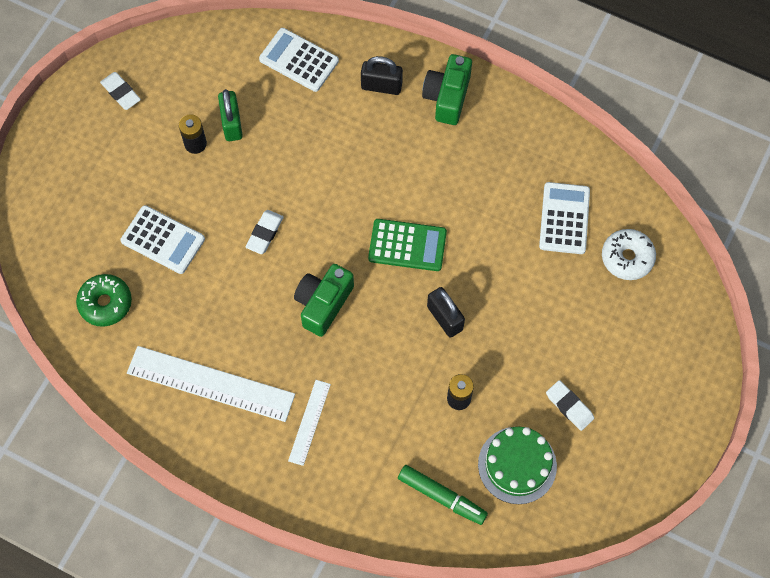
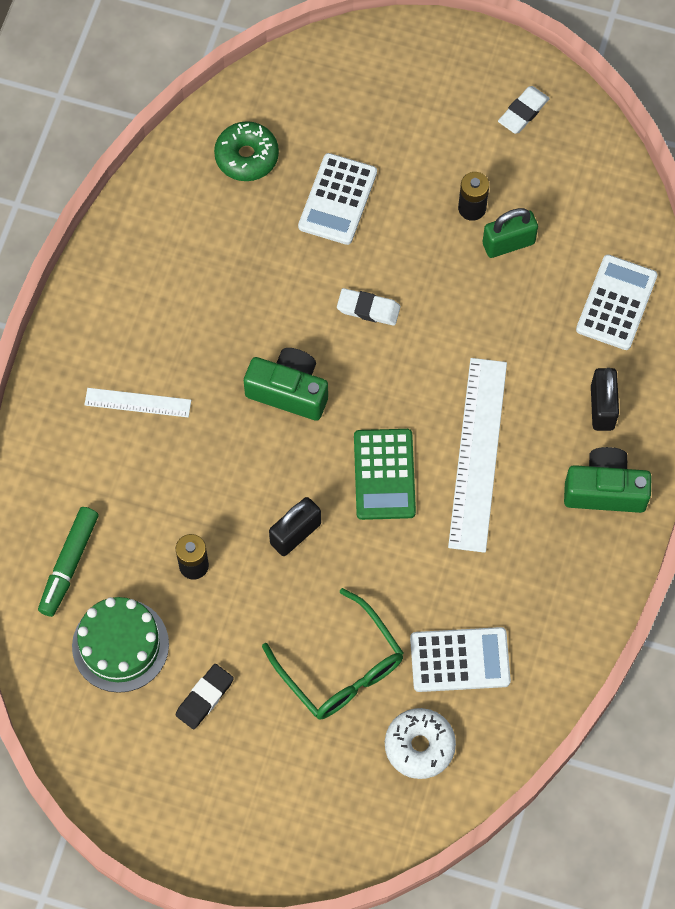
camera: 80 degrees right, 0 degrees up
(211, 383) = (168, 287): white ruler -> white ruler (478, 454)
(558, 303) = (340, 667): none -> green glasses
(569, 406) = (204, 697): white eraser -> black eraser

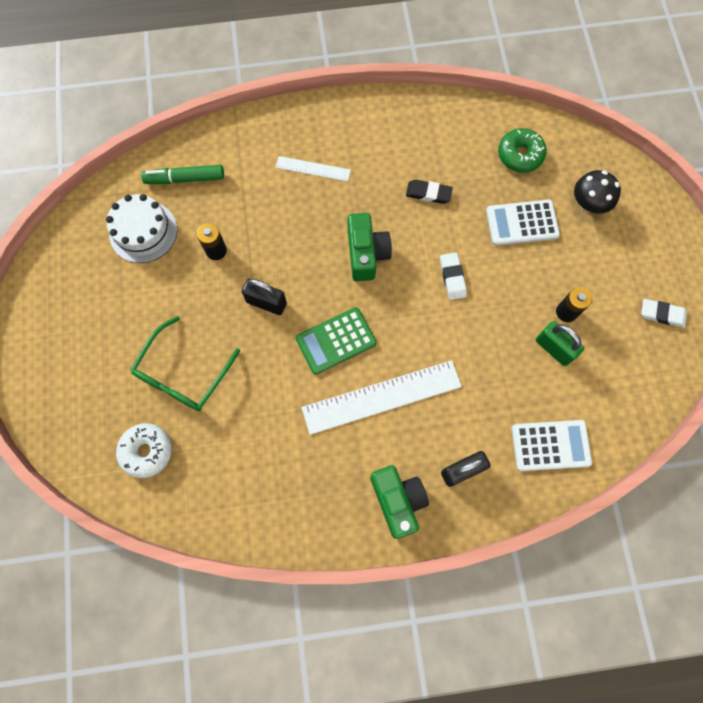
camera: 65 degrees right, 5 degrees up
(120, 645) = (143, 232): green cake -> white cake
(138, 402) = (313, 168): white ruler -> white ruler turned 60 degrees counterclockwise
(204, 697) = (127, 297): black eraser -> black eraser (428, 193)
(350, 115) = (588, 204): none -> black mushroom
(460, 660) = (221, 452): white calculator -> none

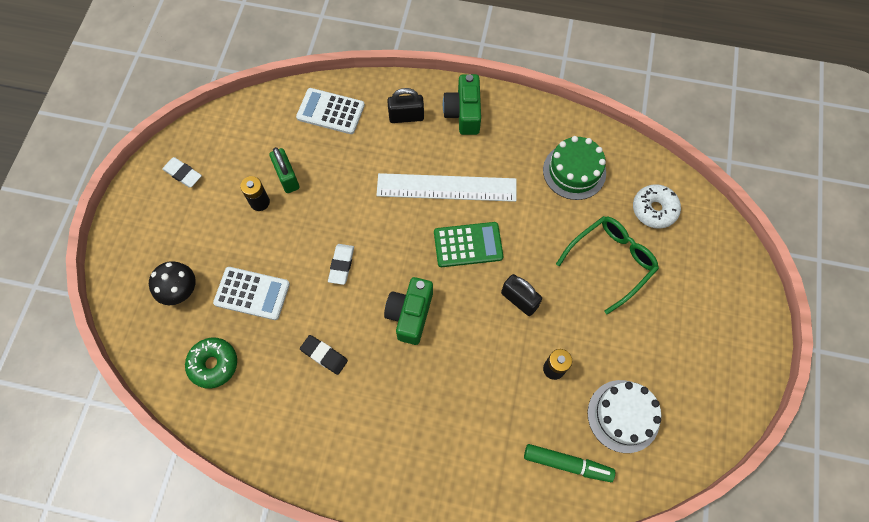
camera: 160 degrees left, 5 degrees down
(246, 468) = (574, 171): none -> green cake
(313, 168) = (428, 426): white ruler -> none

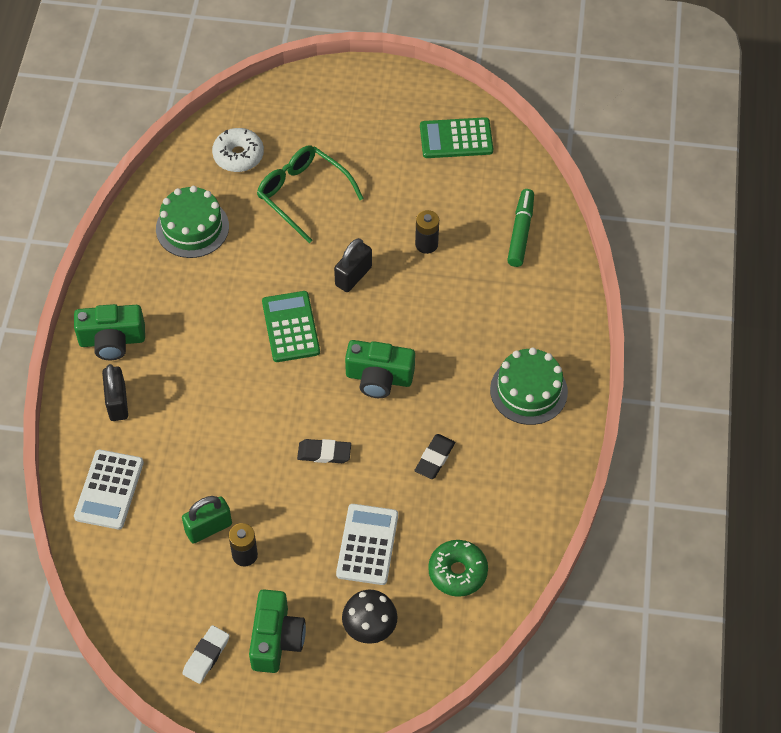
camera: 95 degrees left, 10 degrees down
(185, 221) = (276, 639): none -> green camera
(341, 265) = (324, 453): white eraser -> black eraser
(383, 449) = (528, 390): none -> green cake
(446, 187) = (217, 352): white ruler -> none
(623, 416) = (467, 187): white cake -> none
(684, 410) = (456, 138): none -> green calculator

